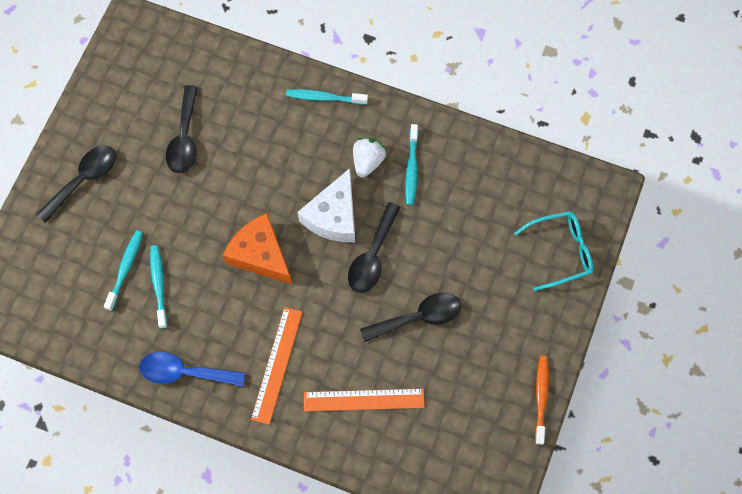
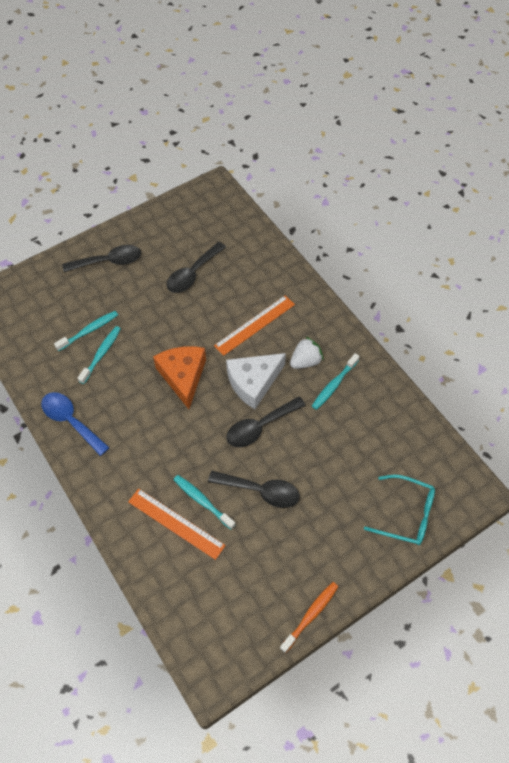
camera: 35 degrees right, 10 degrees down
(277, 365) = (135, 457): orange ruler -> orange ruler (255, 325)
(324, 98) = (307, 302): turquoise toothbrush -> turquoise toothbrush (202, 501)

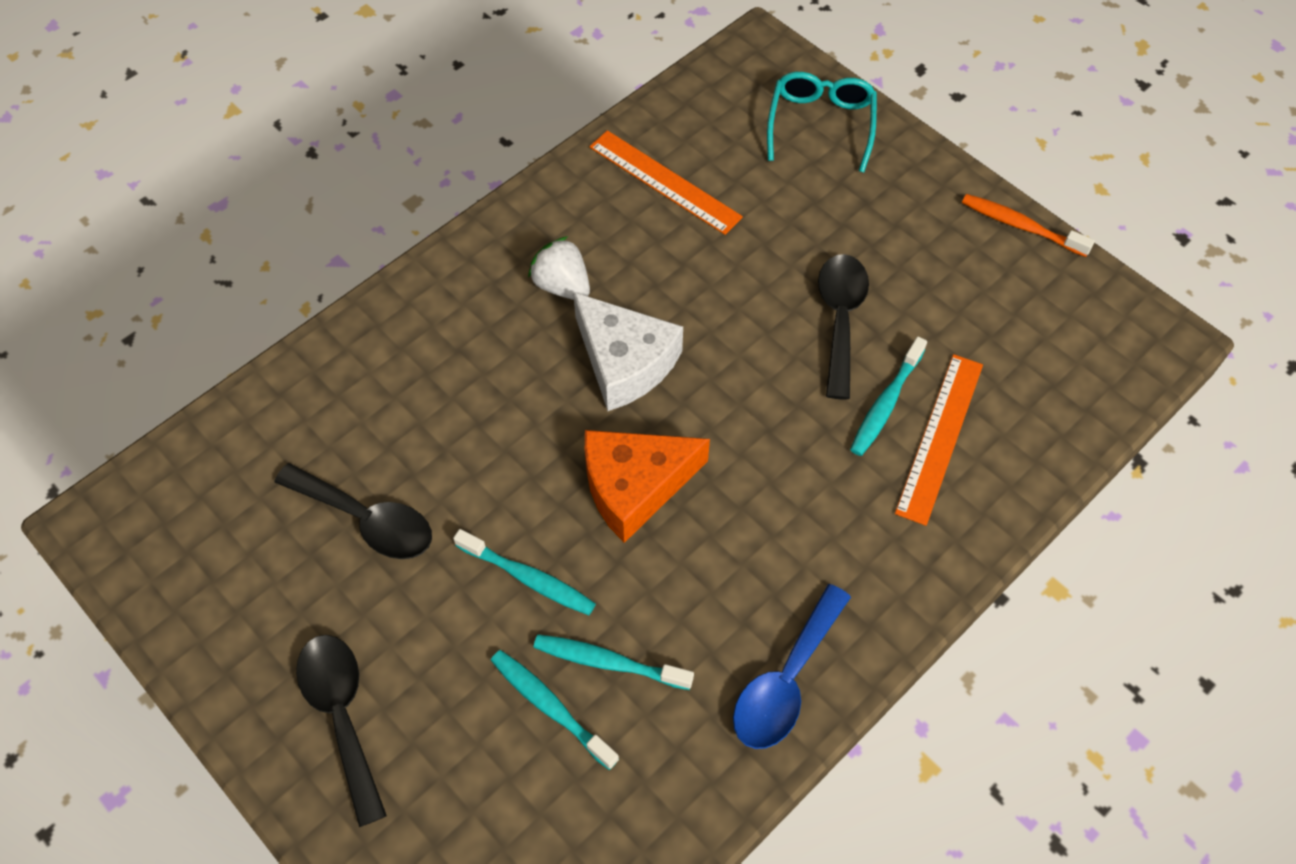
camera: 100 degrees left, 0 degrees up
(255, 325) = (490, 379): orange ruler -> orange ruler (664, 181)
(259, 427) = (716, 338): black spoon -> none
(334, 385) = (605, 238): turquoise toothbrush -> turquoise toothbrush (528, 578)

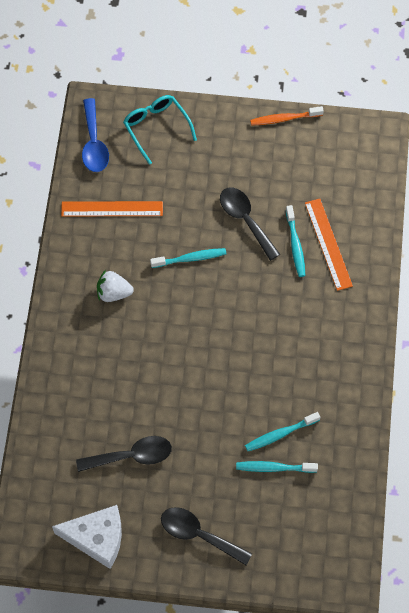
camera: 40 degrees left, 5 degrees up
(528, 578) = (219, 427): turquoise toothbrush -> turquoise toothbrush (190, 258)
(625, 362) = (173, 308): white cheese -> white cheese (97, 538)
(634, 486) = (227, 358): orange cheese -> none
(785, 681) = (351, 389): blue spoon -> blue spoon (94, 144)

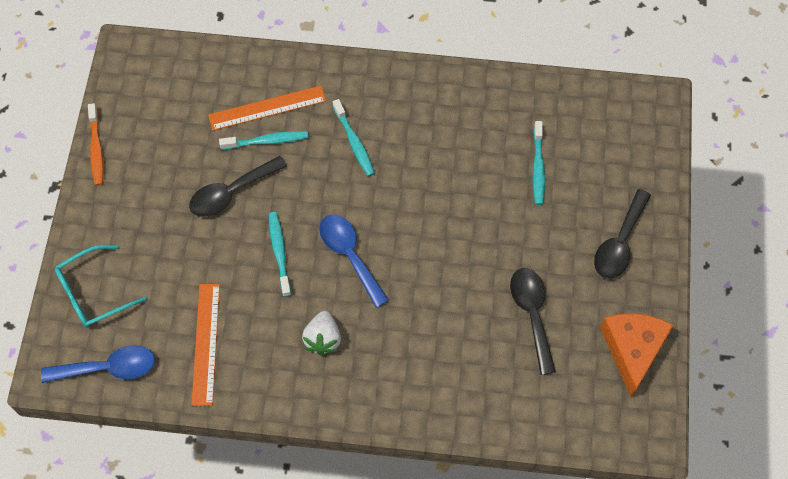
camera: 90 degrees left, 0 degrees up
(97, 538) = (632, 350): white cheese -> orange cheese
(188, 312) = (349, 255): none -> blue spoon
(280, 434) = (499, 161): turquoise toothbrush -> turquoise toothbrush (354, 142)

